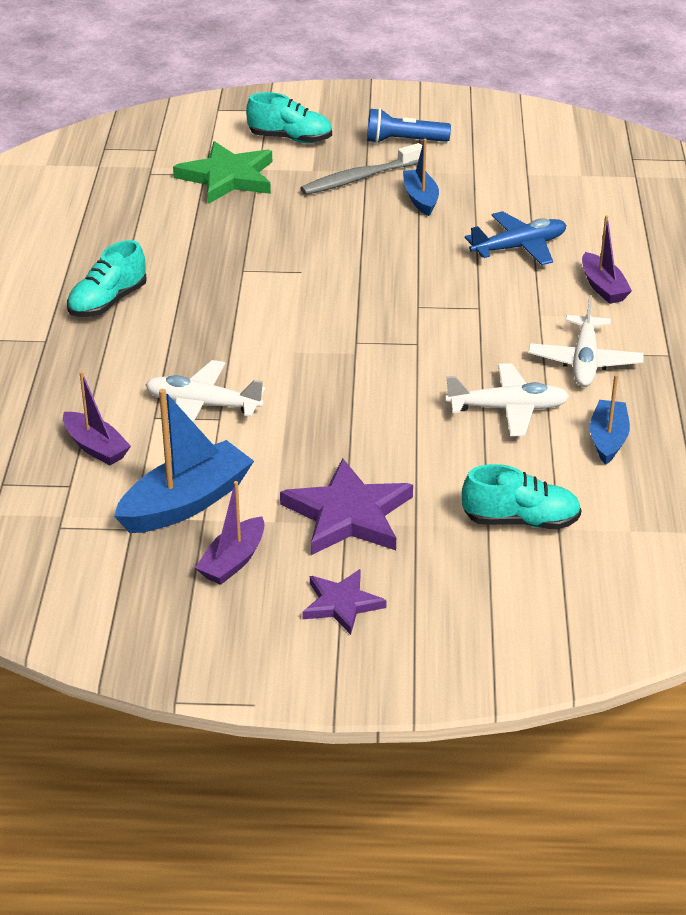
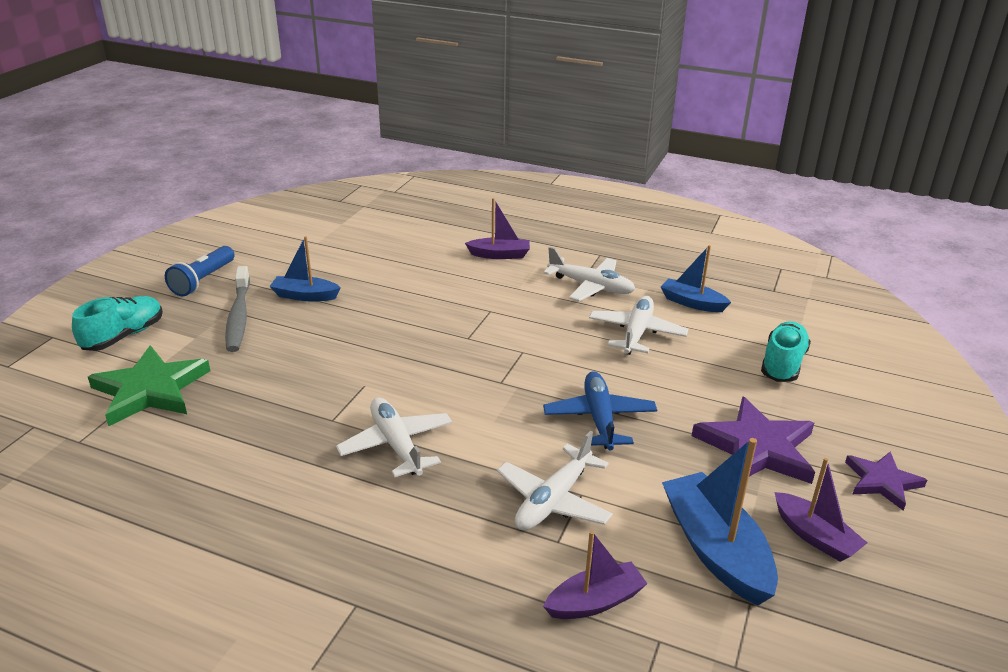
camera: 70 degrees left, 5 degrees down
(108, 302) = (315, 531): turquoise shoe -> none
(229, 310) = (396, 445): none -> white plane
(519, 247) = (419, 272): blue plane -> blue plane (599, 418)

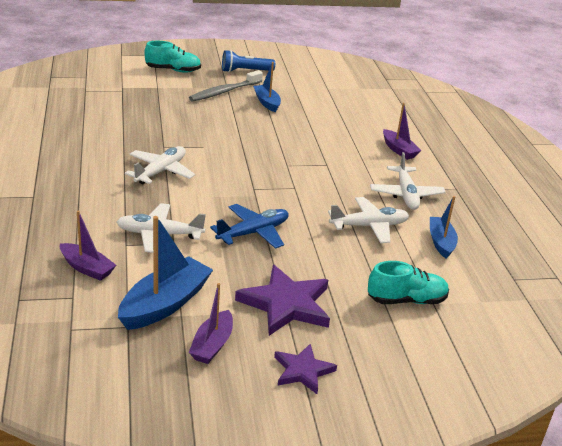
camera: 55 degrees right, 0 degrees up
(150, 390) = (138, 92): green star -> none

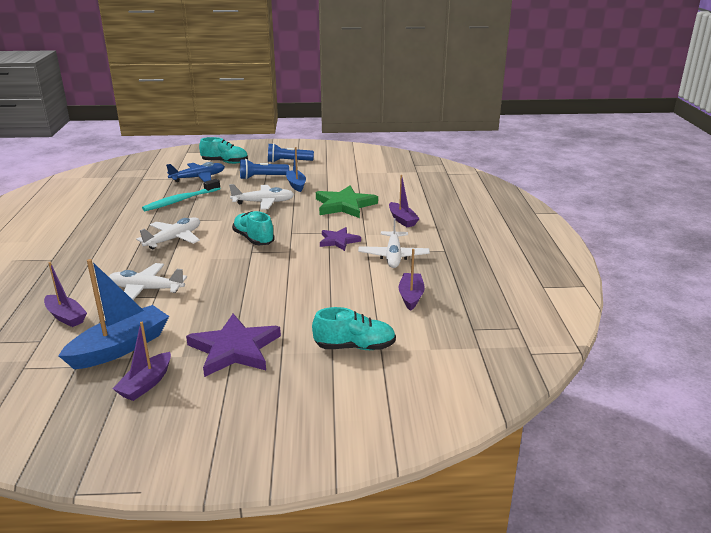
camera: 10 degrees right, 5 degrees down
(145, 121) = (180, 200): none -> turquoise toothbrush
(224, 92) = (262, 177): grey toothbrush -> blue flashlight
(249, 172) = (253, 239): none -> turquoise shoe
(253, 233) = (233, 288): blue plane -> blue plane (198, 178)
(302, 371) = (222, 409): purple star -> purple star (338, 241)
(330, 131) = (344, 205): none -> green star
(369, 226) = (346, 282): white plane -> white plane (263, 202)
(441, 242) = (411, 296): blue boat -> purple boat

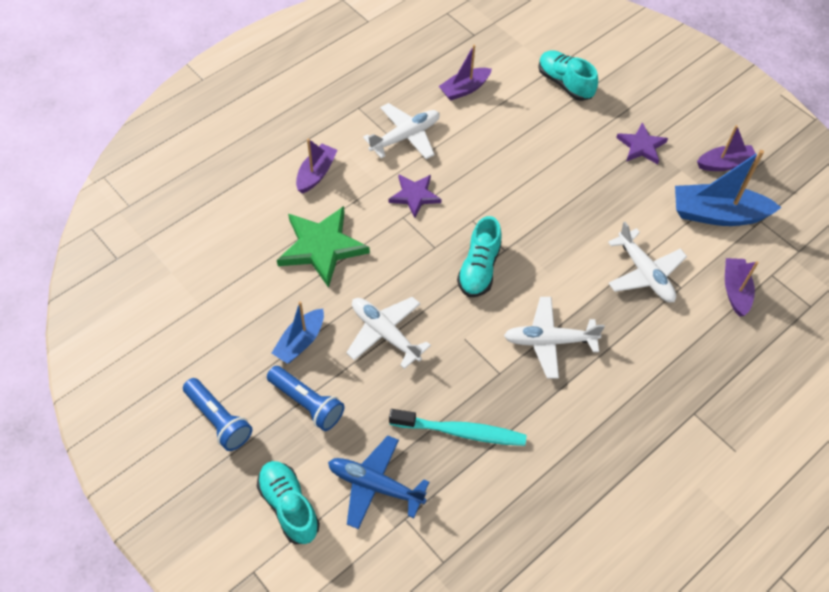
camera: 130 degrees left, 30 degrees up
(234, 349) = (641, 146): purple star -> purple star, size x0.59

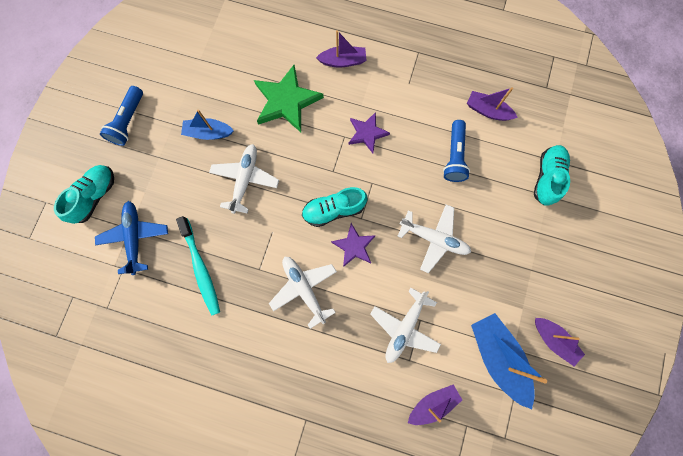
camera: 60 degrees right, 20 degrees up
(307, 403) = (168, 164): blue flashlight -> blue flashlight (454, 156)
(405, 137) = (414, 97): white plane -> white plane (434, 239)
(641, 146) = (525, 266): purple star -> purple star (354, 246)

